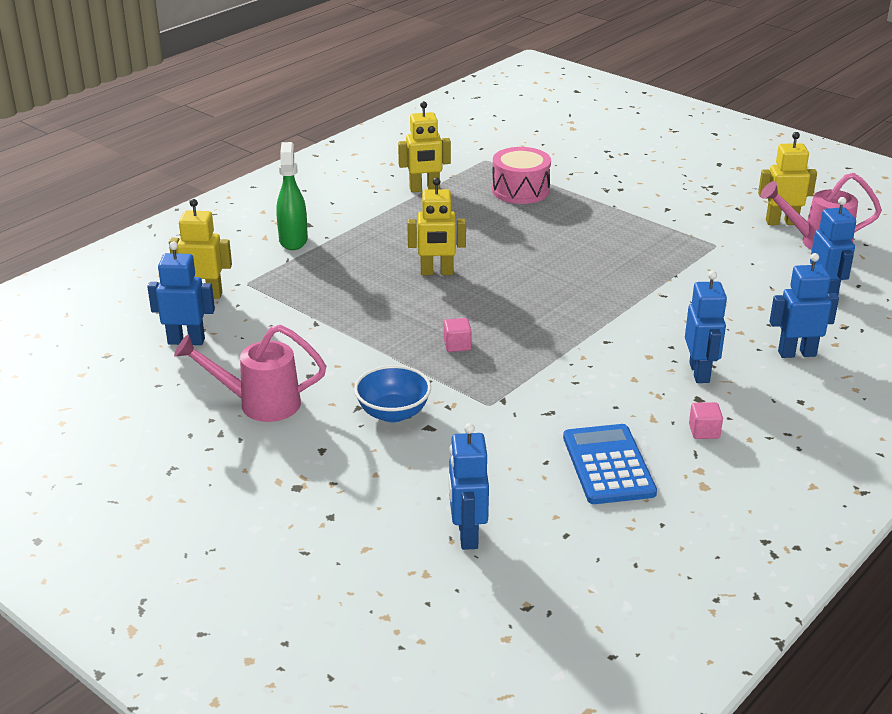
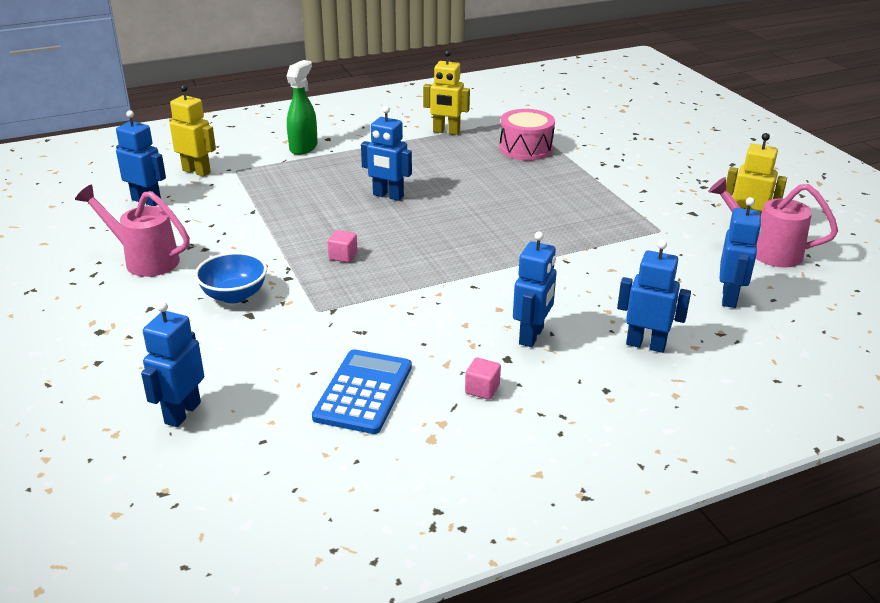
camera: 25 degrees right, 0 degrees up
(437, 272) = (388, 196): yellow robot -> blue robot

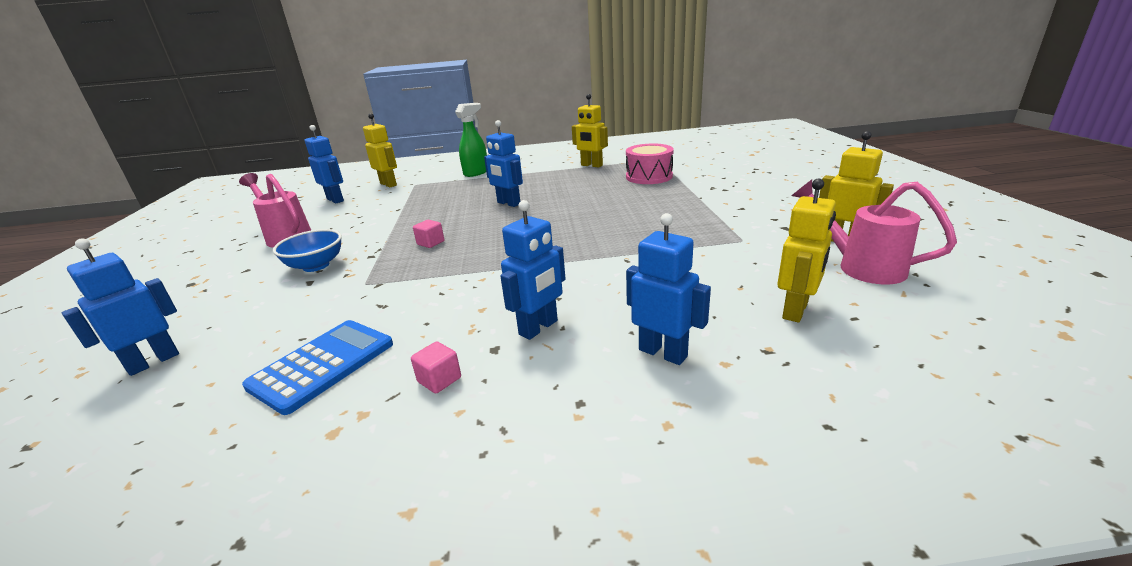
camera: 20 degrees right, 5 degrees down
(729, 298) = (796, 310): blue robot -> yellow robot

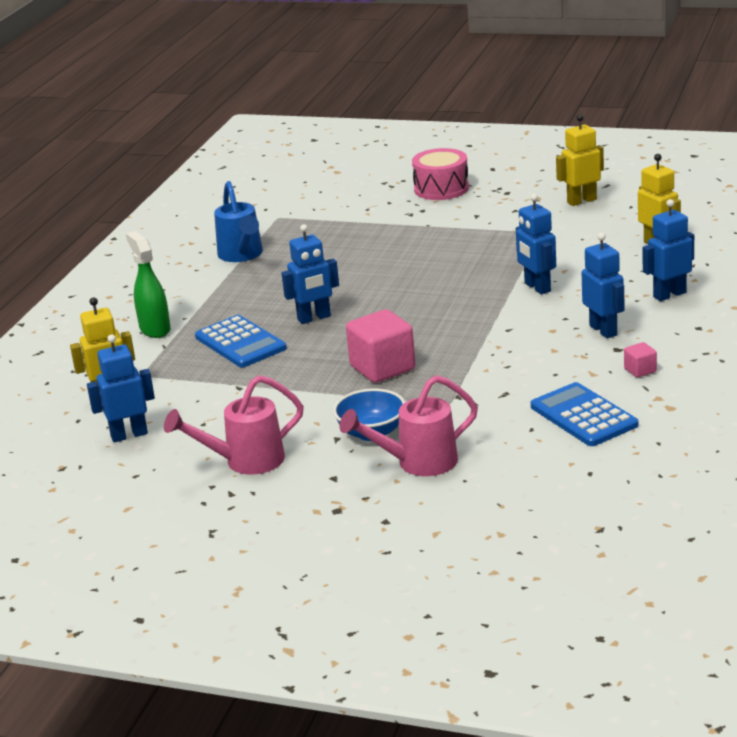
camera: 65 degrees left, 0 degrees up
(153, 362) = (511, 498): blue robot -> blue robot (537, 287)
(430, 243) = (382, 368): pink cube -> pink cube, size x2.13
(463, 194) = (240, 343): none -> blue calculator
(591, 165) = (242, 255): yellow robot -> blue watering can
(649, 176) = (333, 234): pink drum -> pink drum (441, 189)
(859, 266) = (623, 209): pink watering can -> pink watering can (417, 463)

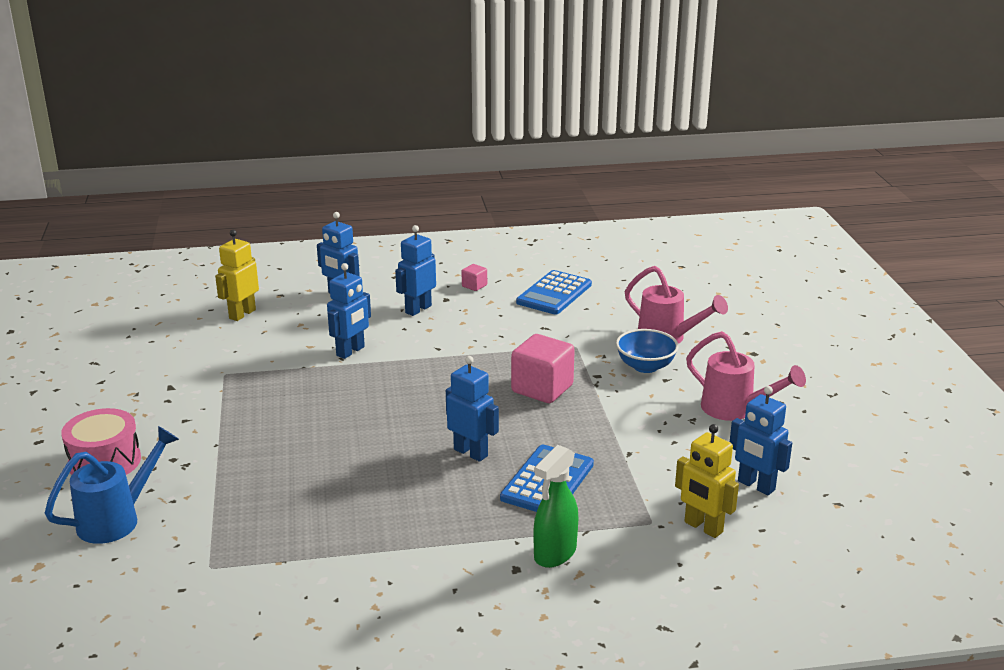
camera: 120 degrees left, 0 degrees up
(242, 255) = (337, 556): blue watering can -> blue watering can (118, 519)
(581, 201) = (139, 368): yellow robot -> none

